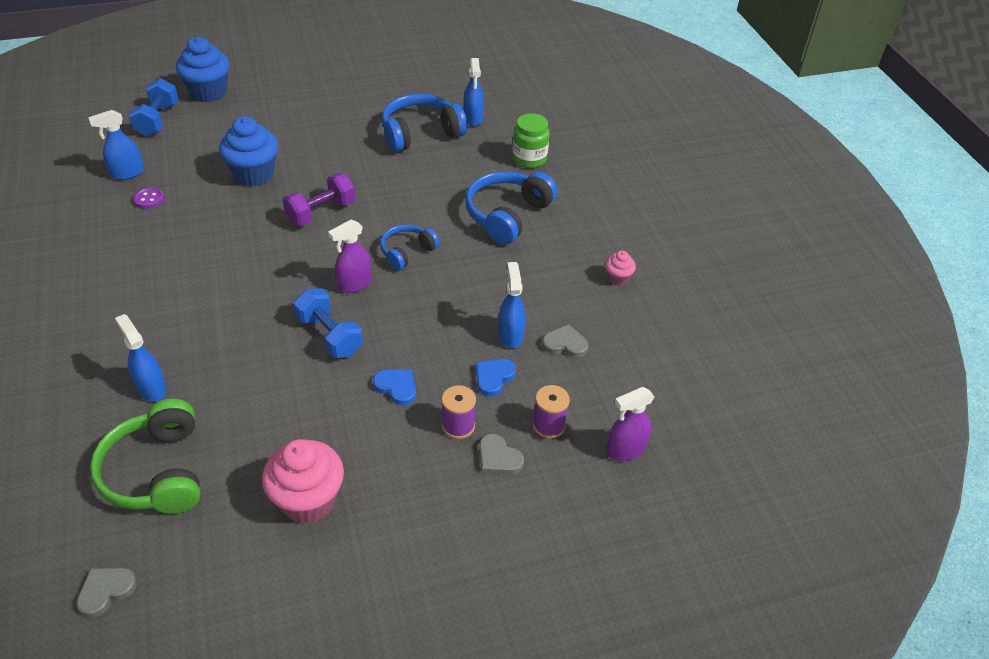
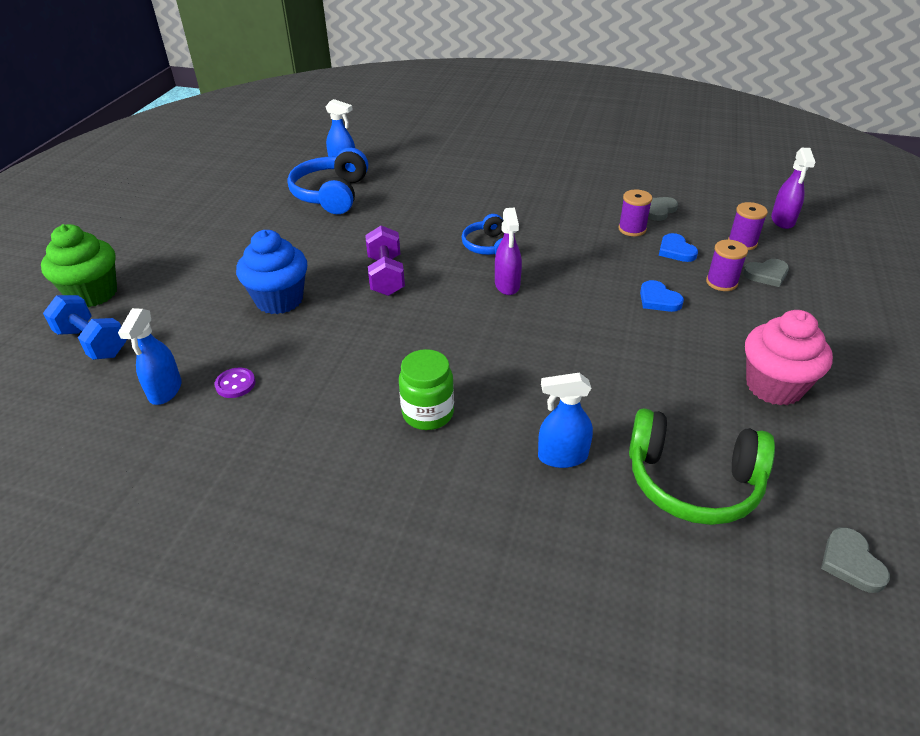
camera: 55 degrees left, 5 degrees down
(208, 92) = (93, 294): blue cupcake -> green cupcake
(329, 336) = (567, 317): blue dumbbell -> none
(397, 387) = (658, 299): blue heart -> blue heart turned 105 degrees counterclockwise
(508, 215) = (487, 188): blue headphones -> none
(510, 335) = (632, 229): blue spray bottle -> purple spool
(529, 159) = (426, 159): green jar -> green jar (428, 413)
(618, 278) = (602, 169): pink cupcake -> none

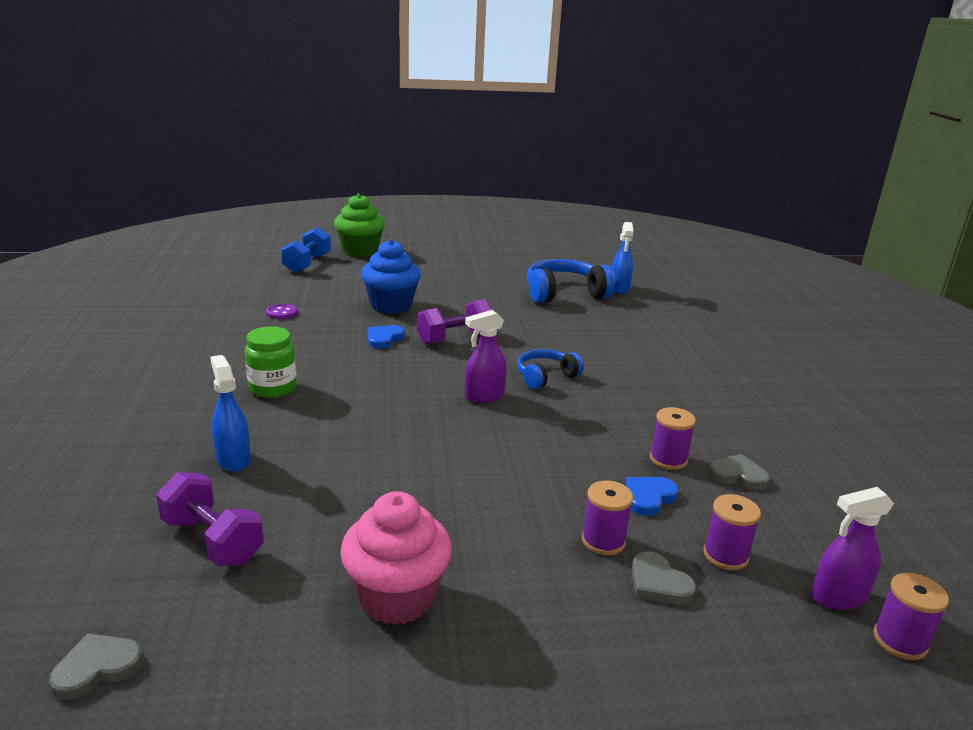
camera: 65 degrees right, 15 degrees down
(165, 391) = (266, 294): blue spray bottle -> none
(658, 299) = (526, 492): blue heart -> blue heart (384, 339)
(692, 481) = (212, 541): green headphones -> purple dumbbell
(818, 217) = (900, 641): none -> purple spool

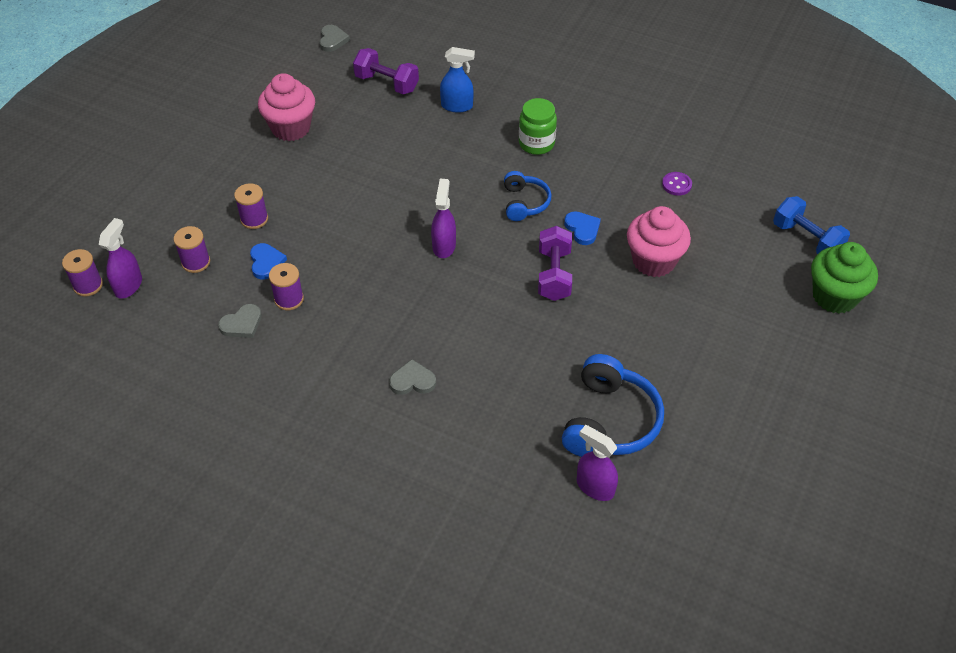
camera: 125 degrees right, 25 degrees up
(212, 541) = (387, 83): purple dumbbell -> purple dumbbell turned 45 degrees clockwise
(391, 306) = (653, 261): blue cupcake -> pink cupcake
(546, 377) = (445, 298): blue headphones -> blue headphones (524, 203)
(619, 289) = (595, 487): blue spray bottle -> purple spray bottle
(658, 583) = (208, 221): grey heart -> grey heart (412, 381)

